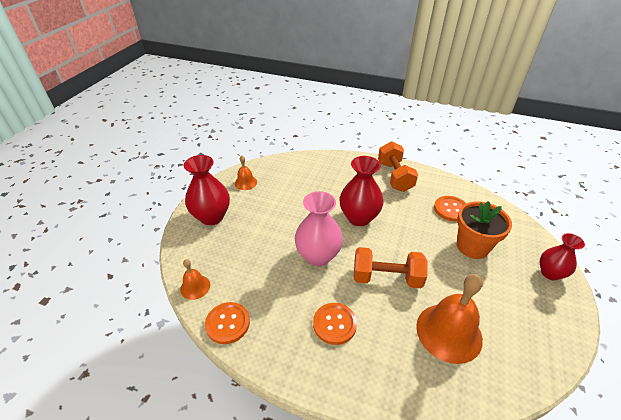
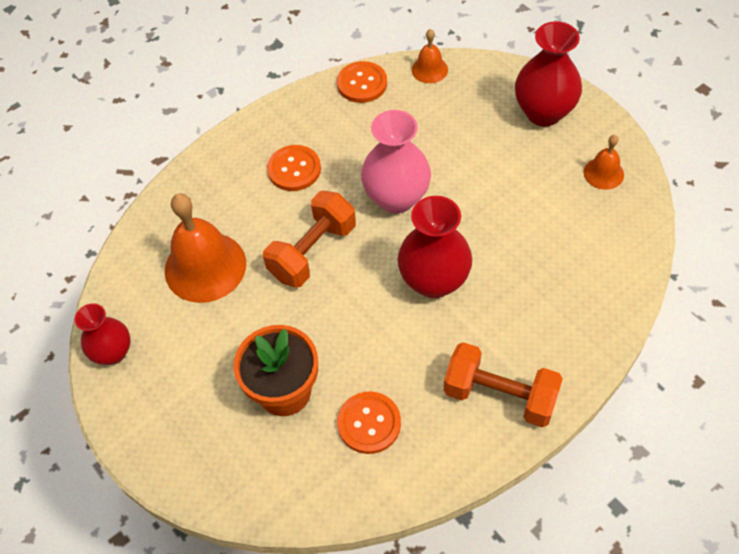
camera: 125 degrees right, 15 degrees up
(550, 273) = (176, 453): red vase -> red vase (113, 352)

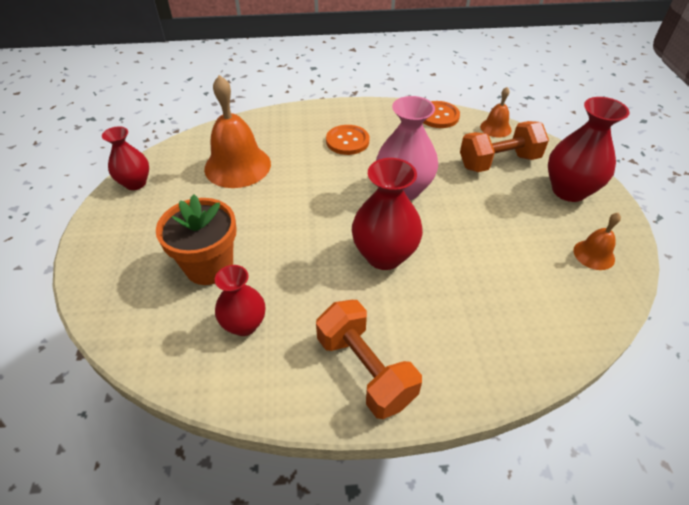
camera: 30 degrees right, 10 degrees down
(313, 252) = (314, 192): orange dumbbell -> orange dumbbell (498, 162)
(369, 423) = (244, 324): orange button -> red vase

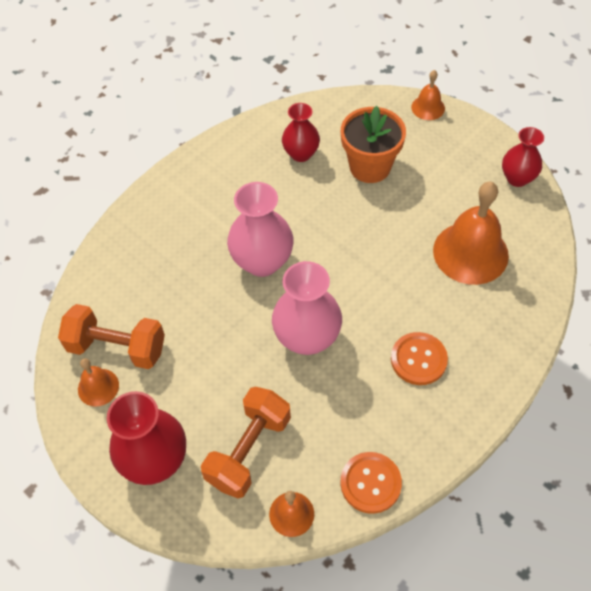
camera: 140 degrees right, 10 degrees up
(87, 280) = (428, 107): none -> orange bell
(365, 370) = (204, 181): orange dumbbell -> orange dumbbell (117, 347)
(384, 255) = (262, 261): red vase -> pink vase

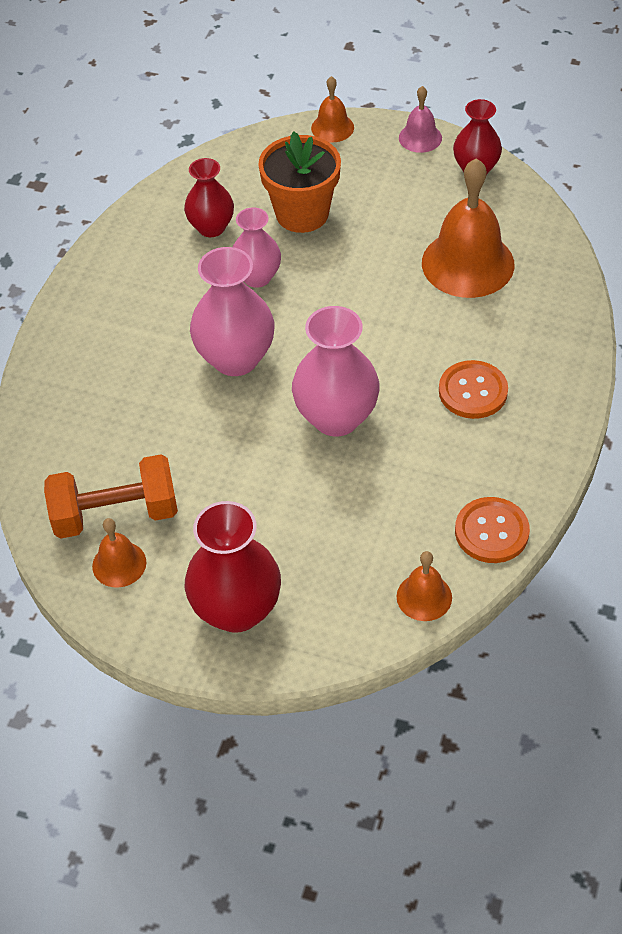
camera: 25 degrees left, 5 degrees down
(249, 450) = (338, 555): orange dumbbell -> none
(311, 204) = (257, 277): none -> pink vase
(488, 138) = (420, 137): none -> pink bell

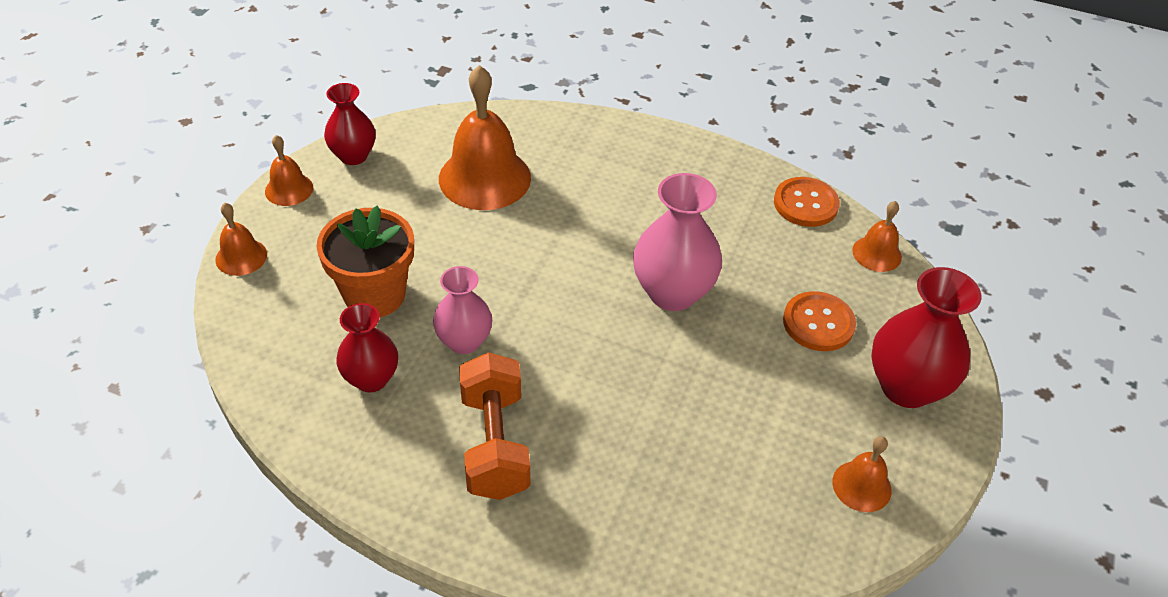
camera: 90 degrees left, 5 degrees down
(115, 514) = (796, 488): orange dumbbell -> orange dumbbell (494, 444)
(235, 358) = (583, 368): pink vase -> none
(420, 137) = (289, 189): pink bell -> orange bell
(473, 391) = (648, 195): orange button -> orange button (818, 323)

